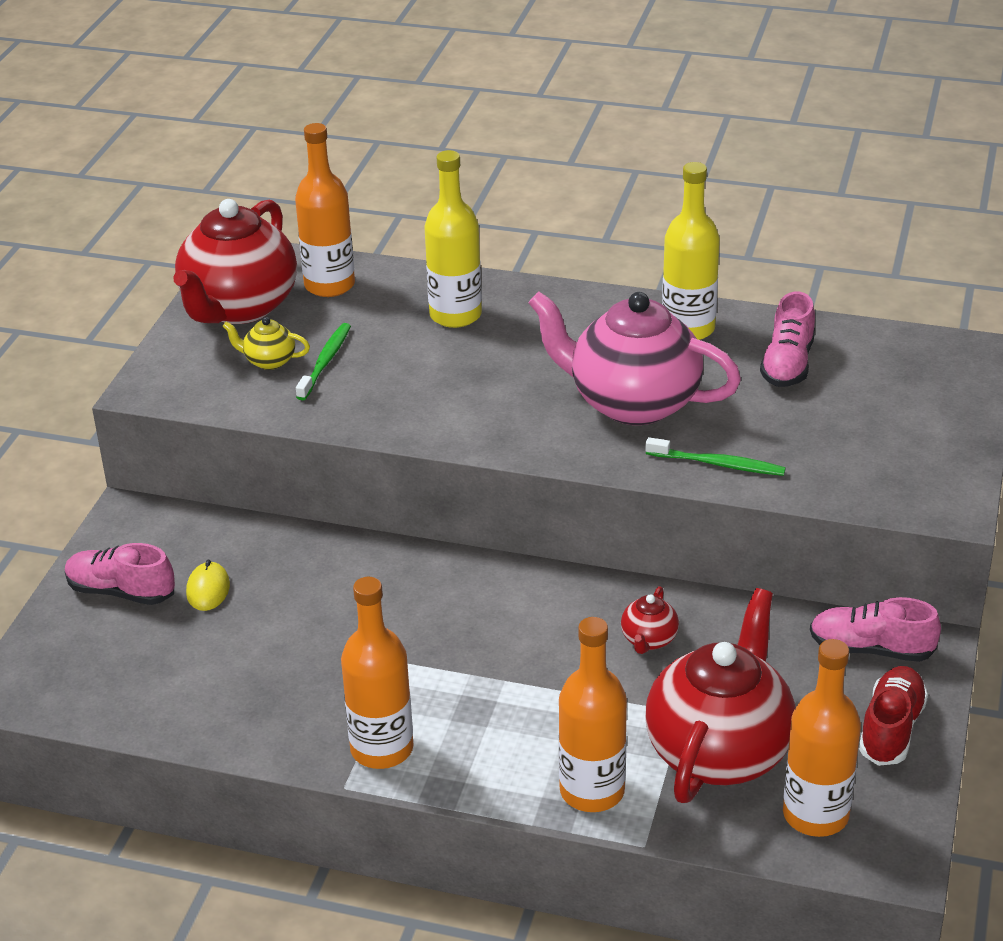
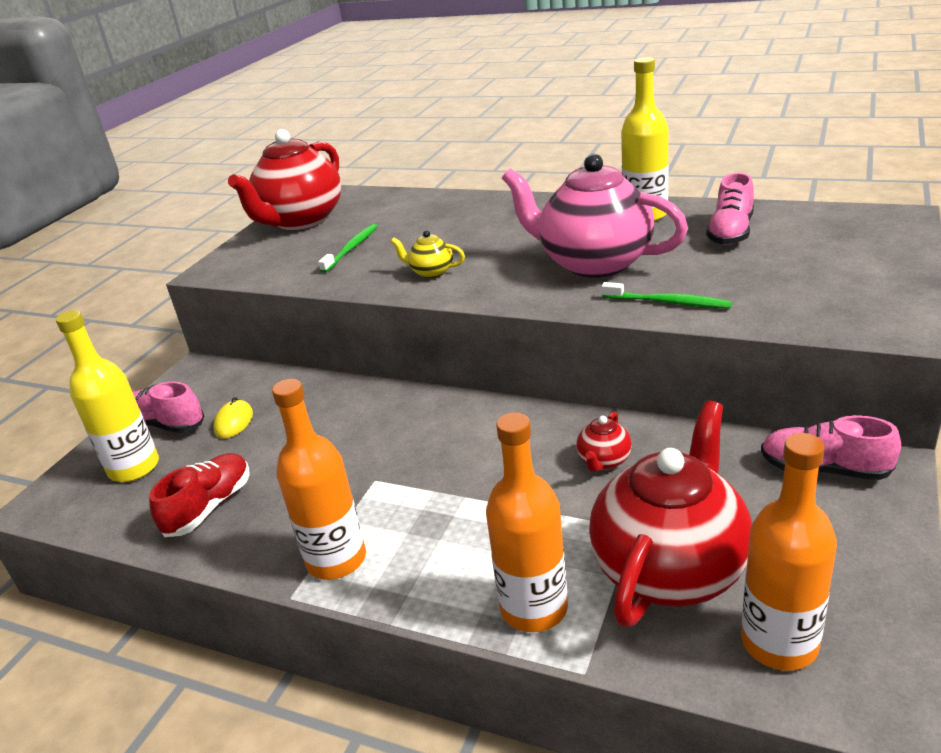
camera: 10 degrees right, 5 degrees down
(269, 361) = (309, 250): yellow teapot -> yellow teapot (431, 272)
(329, 285) = (371, 205): orange bottle -> none
(455, 315) = (459, 217): yellow bottle -> yellow bottle (134, 468)
(891, 729) = (856, 548): red shoe -> red shoe (209, 507)

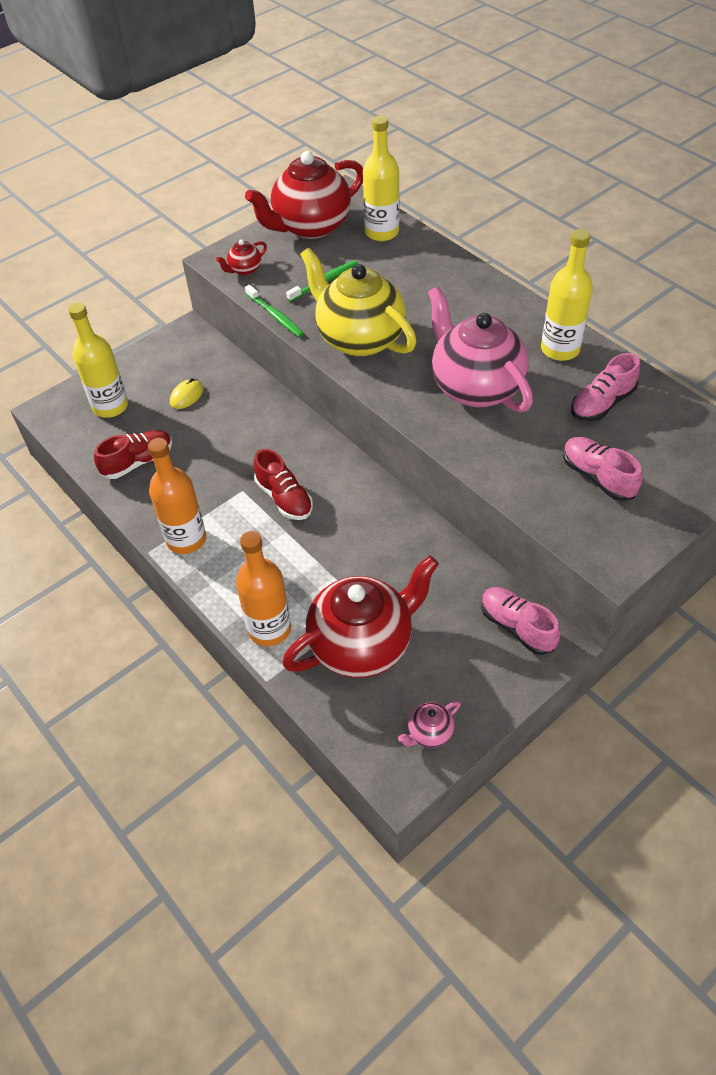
camera: 25 degrees right, 20 degrees up
(166, 424) = (145, 376): pink shoe -> pink shoe (597, 477)
(381, 203) = (382, 232): none -> yellow bottle
(431, 272) = (359, 338): yellow teapot -> yellow teapot, size x2.40
(435, 466) = (284, 498): none -> red shoe
(604, 461) = (388, 548): red teapot -> red teapot (244, 269)
(668, 302) = (489, 455): green toothbrush -> green toothbrush (275, 316)
(779, 643) = (380, 720): orange bottle -> none
(854, 626) = (429, 733): none -> pink teapot

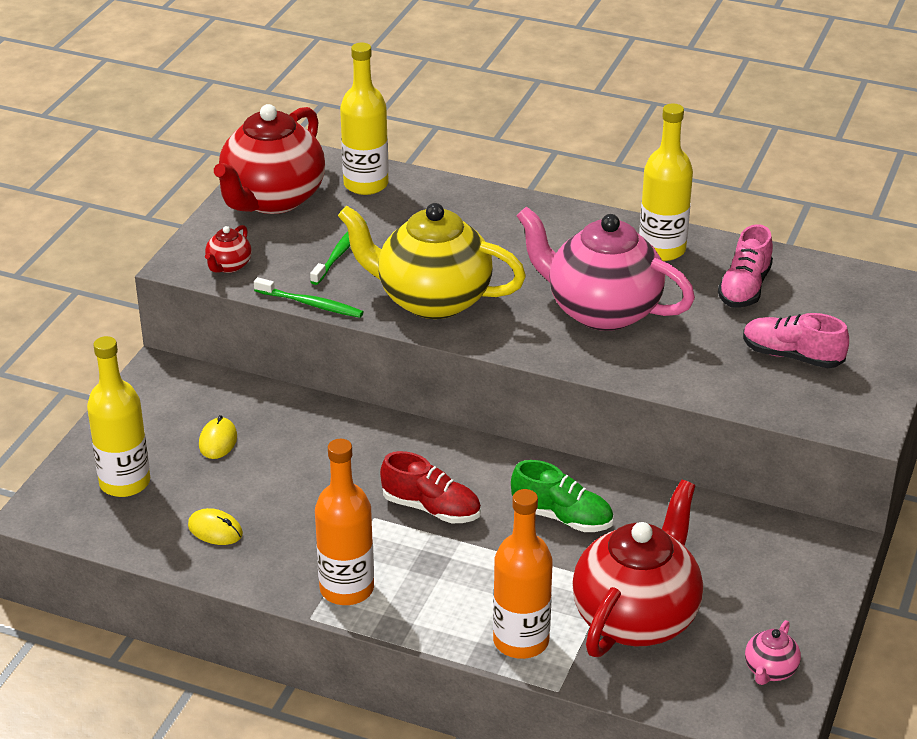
camera: 30 degrees left, 15 degrees down
(138, 462) = (215, 530): red shoe -> yellow mouse
(368, 539) = (562, 517): none -> green shoe
(517, 627) = (784, 543): pink shoe -> none

